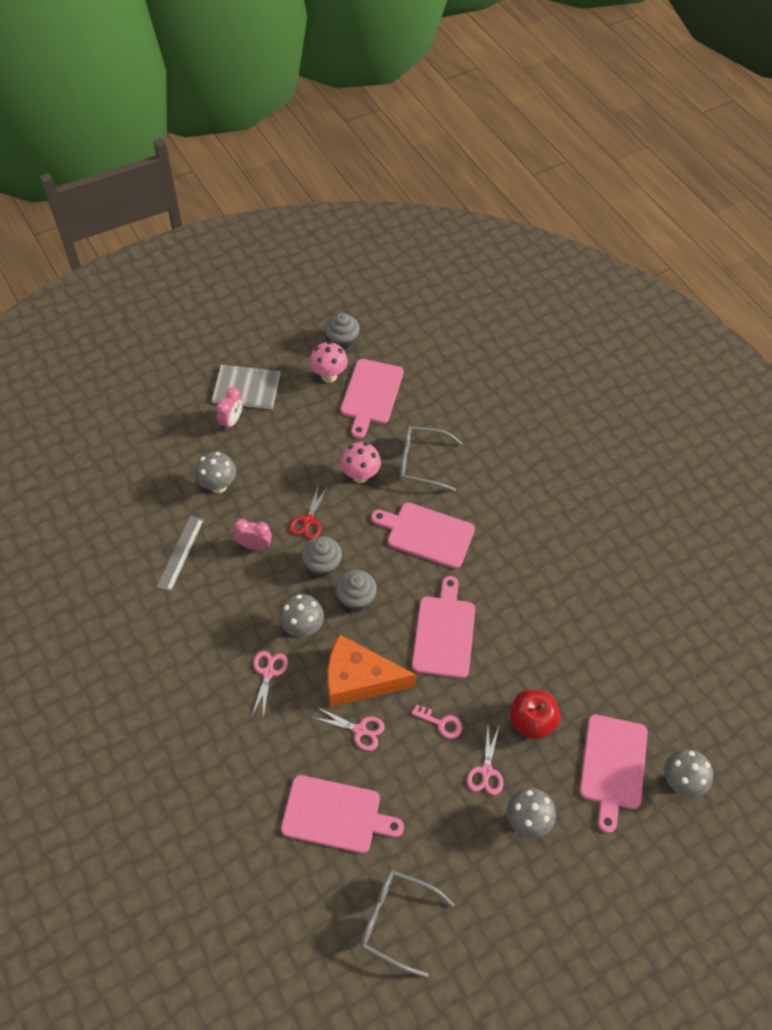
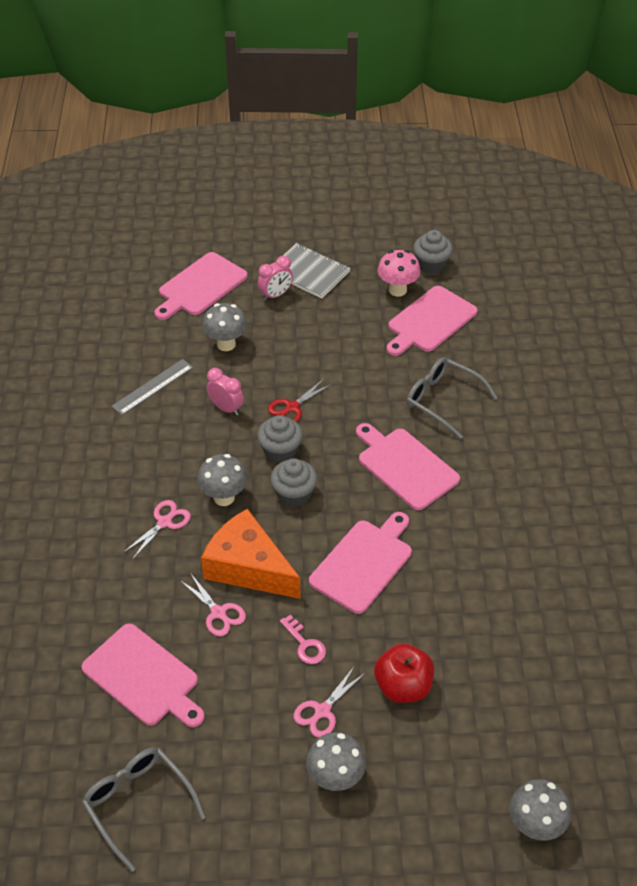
camera: 30 degrees right, 10 degrees down
(360, 475) = (371, 388): pink mushroom -> none
(612, 766) = (466, 772): pink cutting board -> pink cutting board (200, 286)

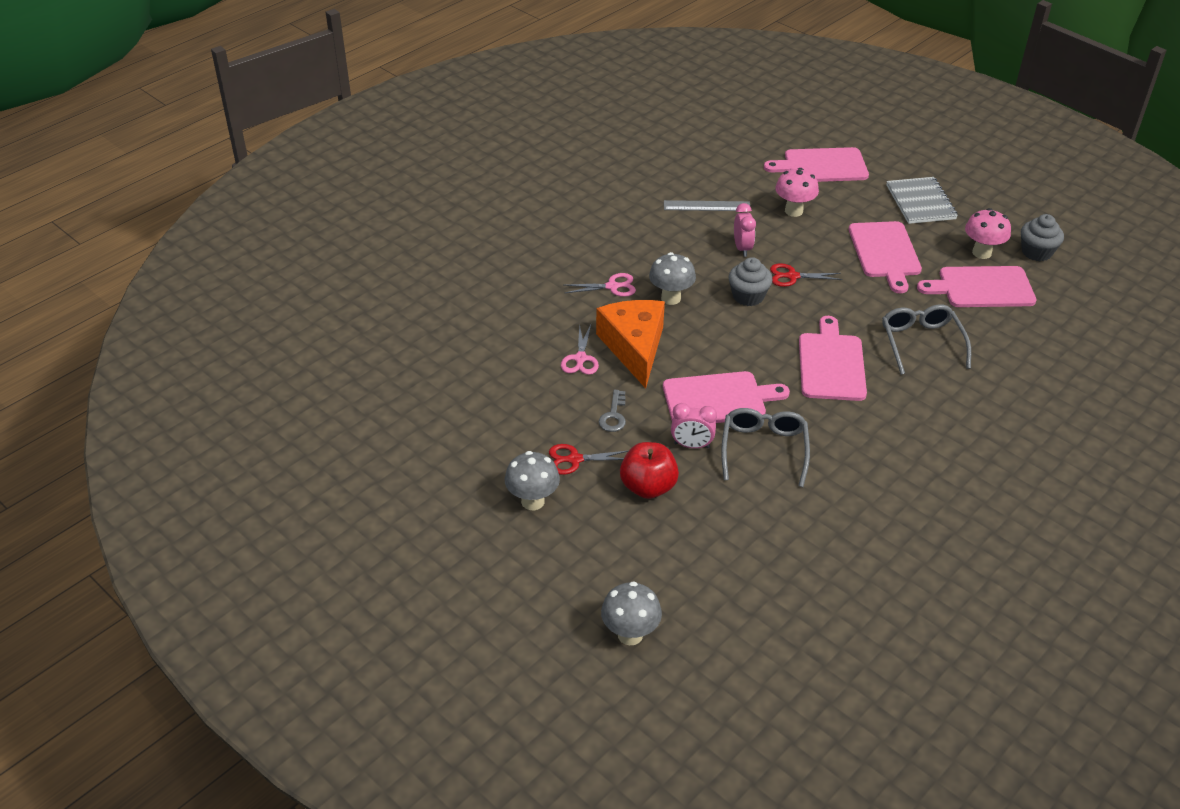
camera: 45 degrees right, 5 degrees down
(138, 804) = (400, 421): grey glasses -> grey glasses (764, 449)
(143, 677) = (488, 360): pink cutting board -> pink cutting board (885, 253)
(226, 344) = (793, 211): grey mushroom -> pink mushroom
(275, 295) = (873, 202): pink clock -> pink clock (691, 445)
(294, 494) = (723, 327): grey cupcake -> none
(305, 644) = (613, 415): pink key -> grey key
(322, 711) = (574, 459): pink scissors -> red scissors

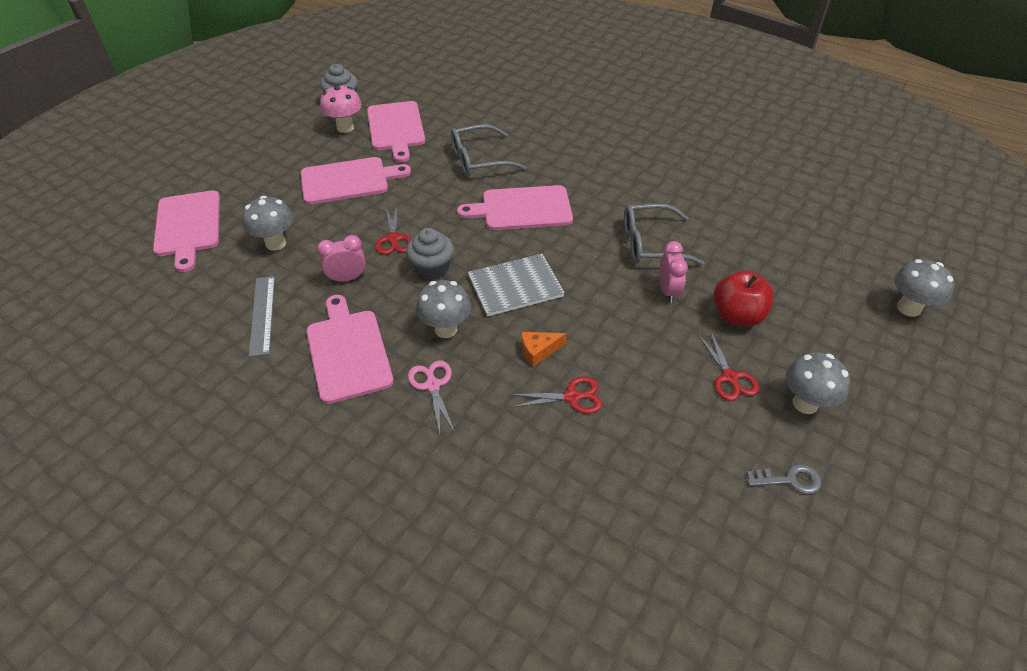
camera: 100 degrees left, 5 degrees up
(580, 359) = (572, 397): pink scissors -> red scissors
(613, 415) = (652, 354): grey key -> grey key (789, 480)
(634, 347) = (538, 351): orange cheese -> orange cheese, size x0.42
(718, 399) = (597, 278): pink cutting board -> pink cutting board (348, 351)
(793, 211) = (275, 243): pink mushroom -> grey mushroom
(920, 202) = (264, 160): grey notebook -> grey notebook (515, 286)

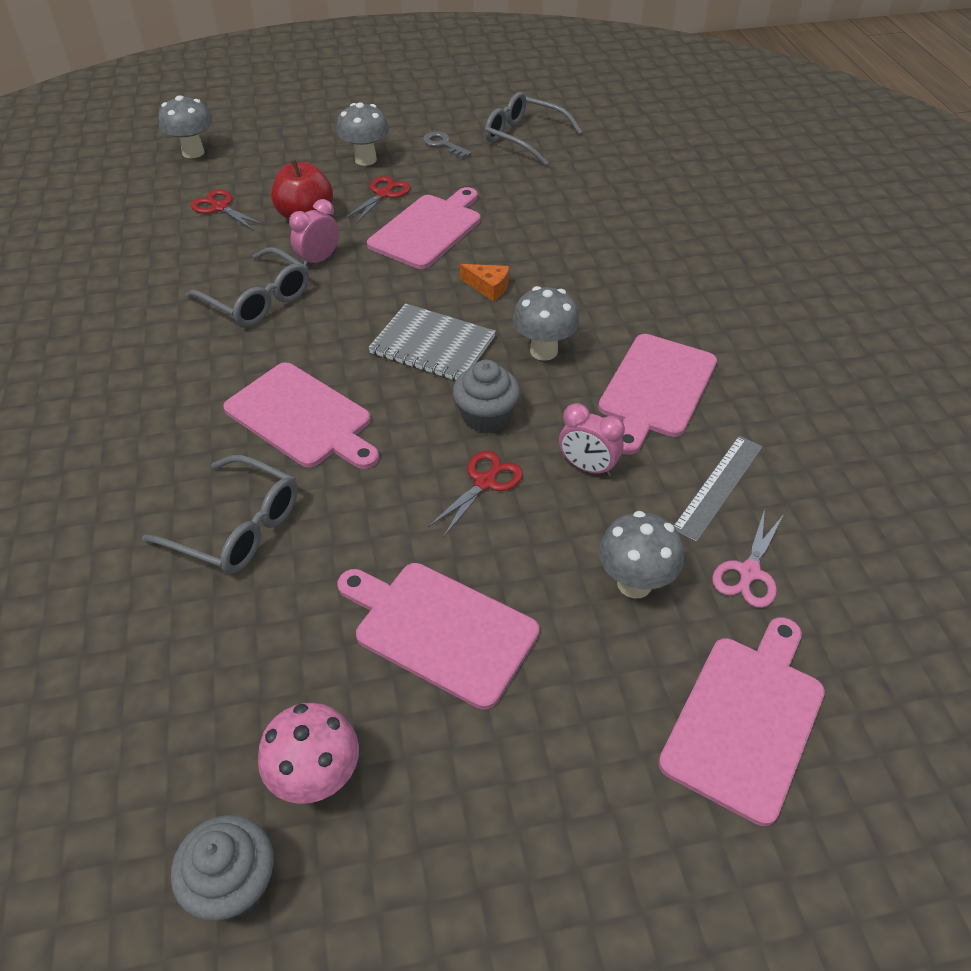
camera: 135 degrees left, 0 degrees up
(396, 128) = (249, 698): pink cutting board -> pink cutting board (428, 229)
(432, 385) = (606, 317): pink scissors -> pink scissors (748, 572)
(572, 397) = (507, 247): red scissors -> red scissors (219, 207)
(747, 562) = (524, 137): none -> grey glasses

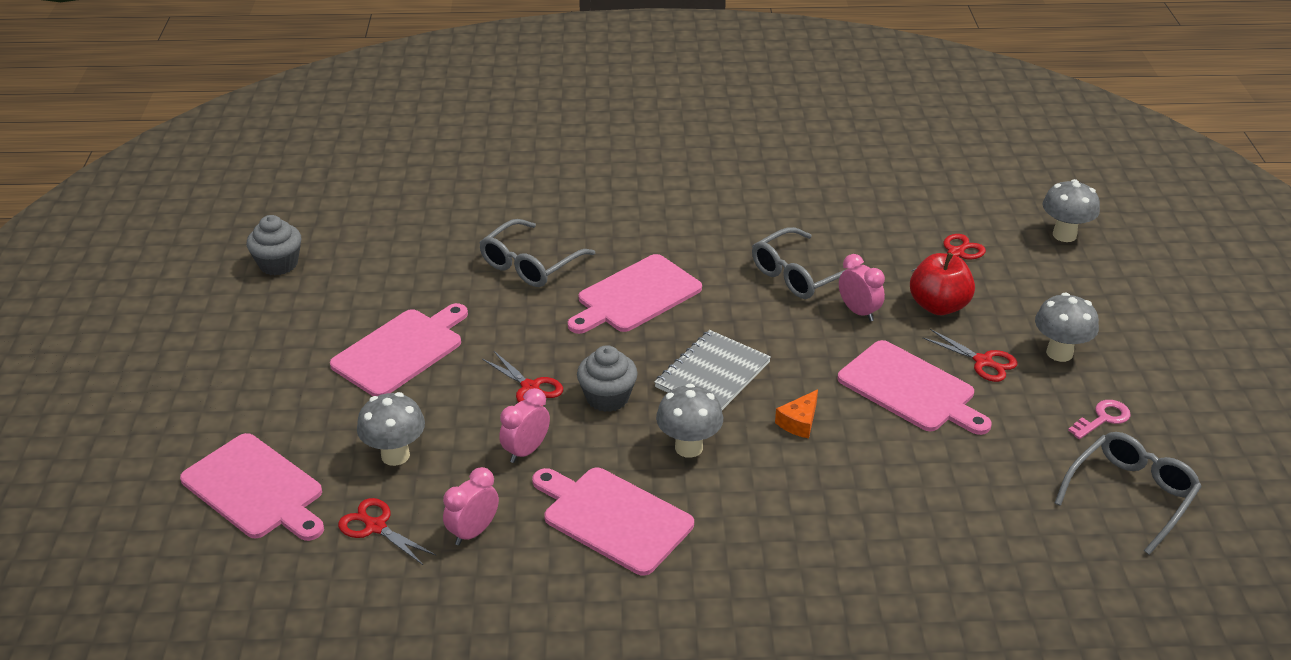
camera: 100 degrees right, 10 degrees down
(317, 779) = (321, 293): pink mushroom -> none
(443, 144) = (1103, 418): grey key -> pink key
(718, 487) = (473, 532): grey ruler -> pink clock
(748, 572) = (375, 526): pink scissors -> red scissors

